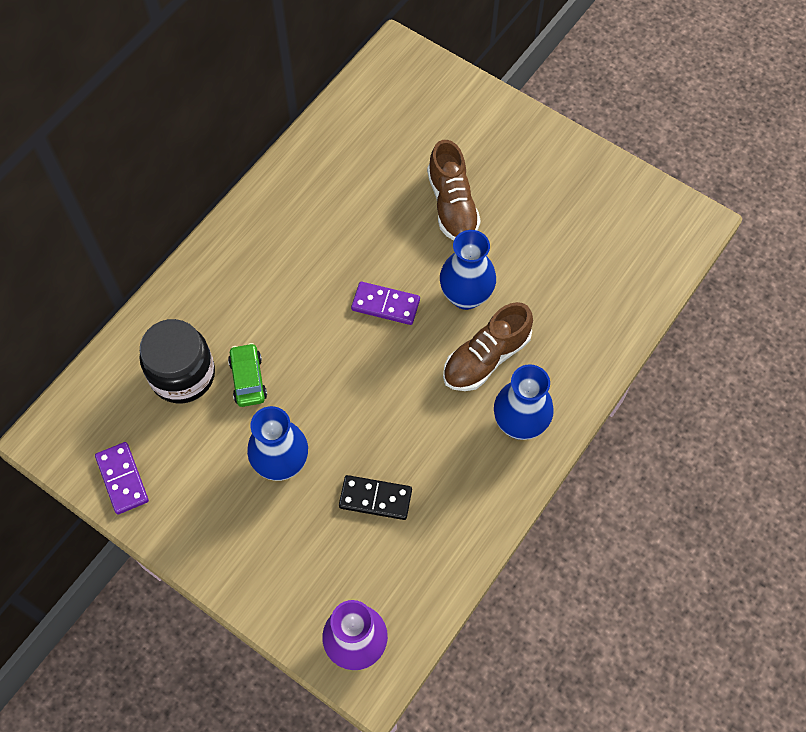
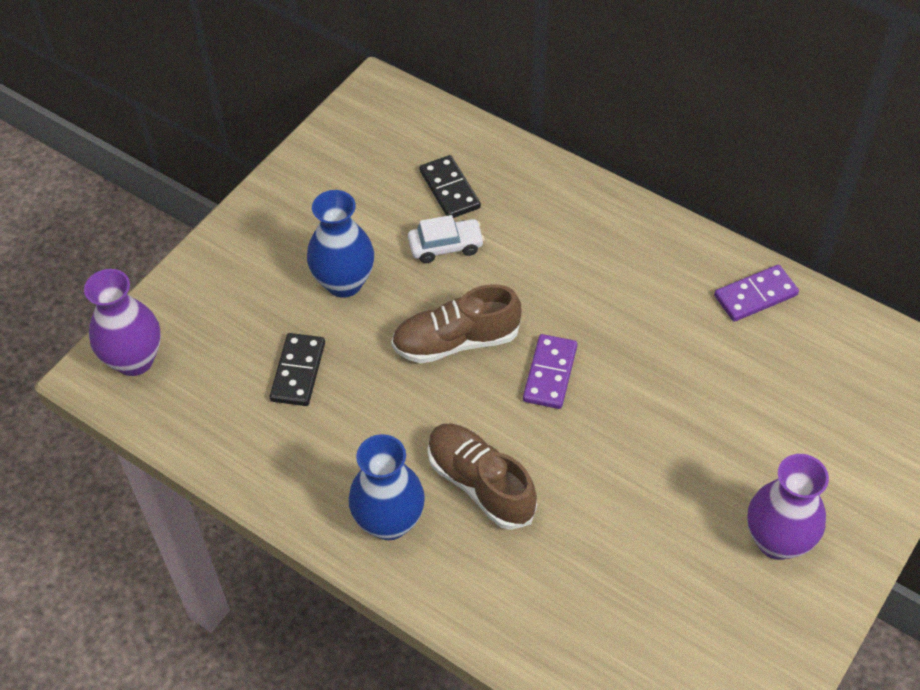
camera: 90 degrees right, 10 degrees down
(122, 479) = (331, 152): purple domino -> purple domino (755, 296)
(182, 375) = (450, 189): black jar -> black domino
(248, 379) = (446, 246): green car -> white car
(452, 205) = (706, 444): brown shoe -> brown shoe (456, 341)
(466, 296) = (569, 461): blue vase -> none
(530, 172) = (777, 541): none -> purple vase

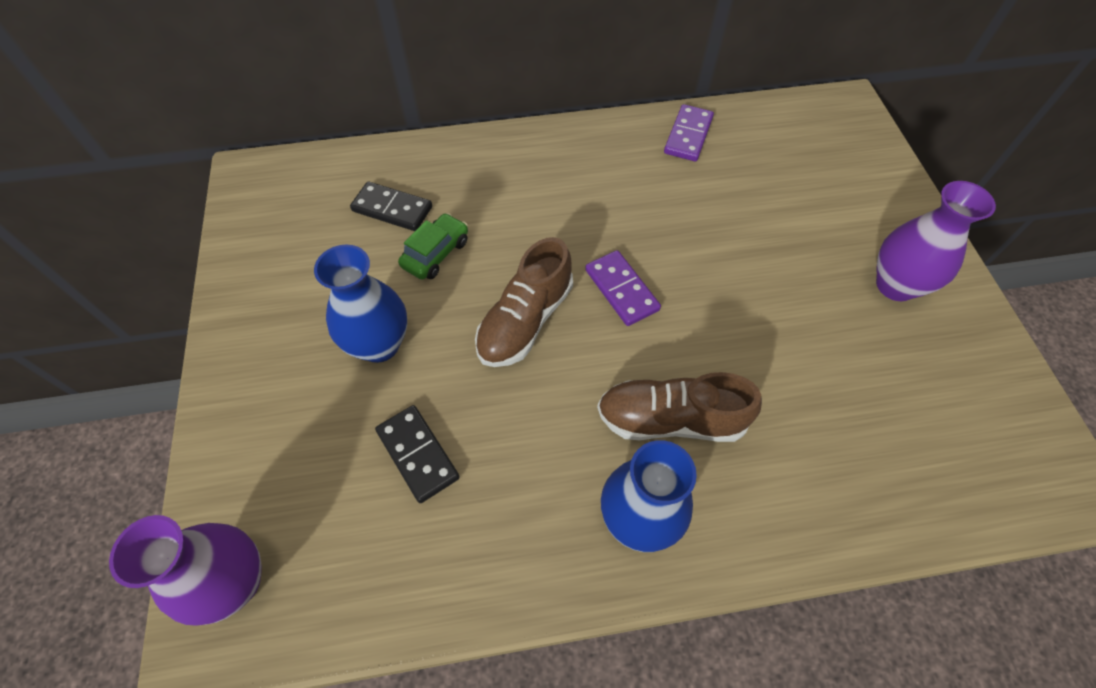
camera: 45 degrees left, 5 degrees up
(446, 246) = (436, 253): white car -> green car

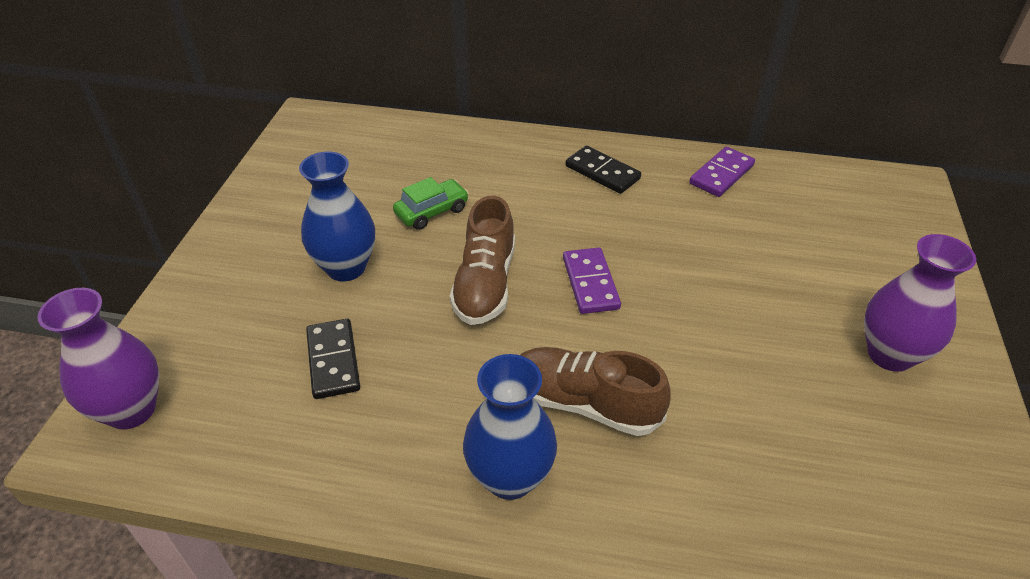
camera: 20 degrees right, 15 degrees down
(392, 209) = (412, 169): black domino -> black domino (602, 172)
(525, 321) = (485, 284): brown shoe -> brown shoe turned 45 degrees counterclockwise

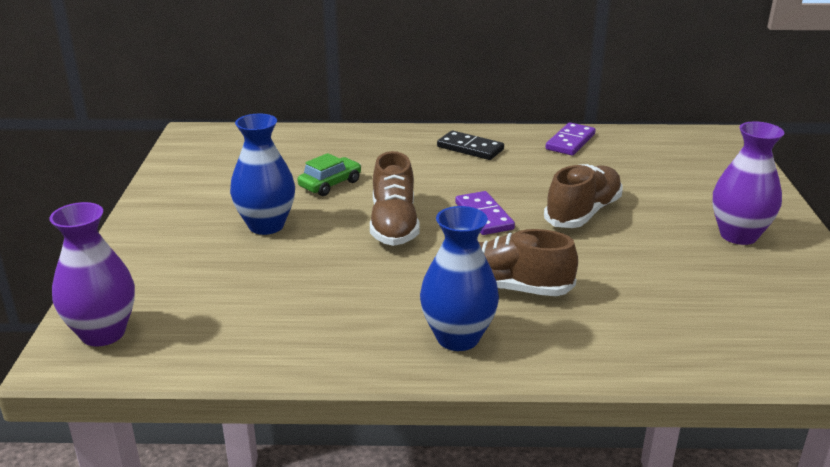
camera: 10 degrees left, 15 degrees down
(333, 361) = (278, 284): black domino -> none
(708, 292) = (583, 213): none -> brown shoe

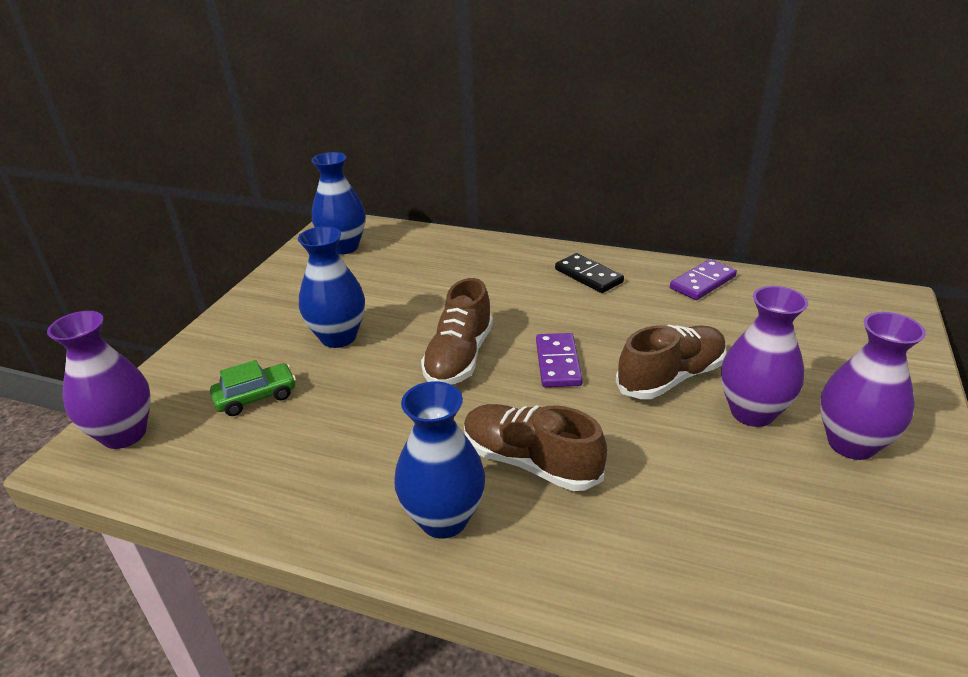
camera: 20 degrees right, 5 degrees up
(215, 152) = (343, 247): none -> blue vase
(330, 184) = (425, 299): green car -> green car (256, 397)
(658, 227) = (752, 412): none -> purple vase

